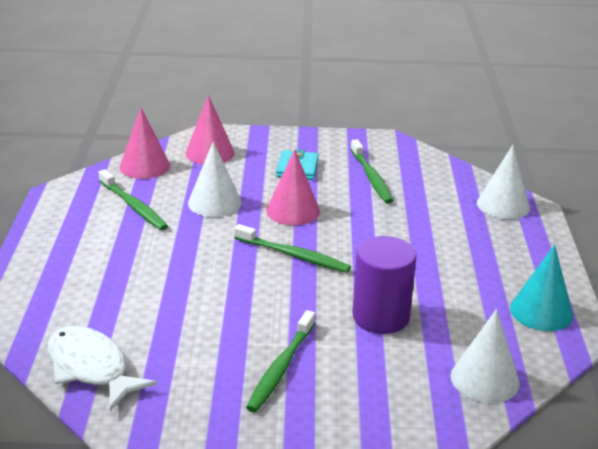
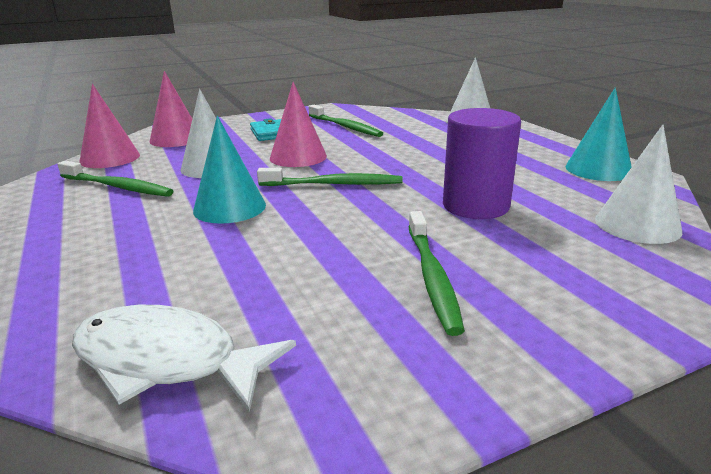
camera: 25 degrees left, 5 degrees down
(198, 256) = (229, 207): none -> turquoise cone

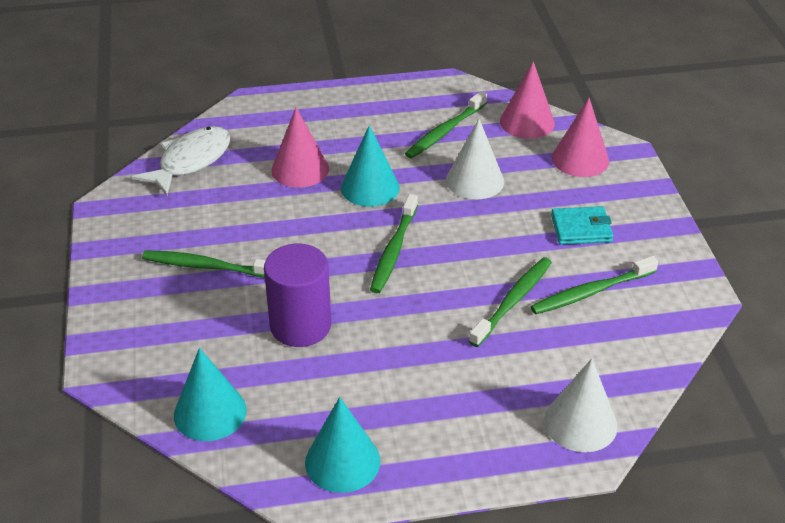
camera: 105 degrees right, 15 degrees up
(298, 157) = (483, 238): pink cone -> pink cone (300, 169)
(371, 143) = (513, 301): none -> green toothbrush
(637, 225) = (210, 412): white cone -> turquoise cone

